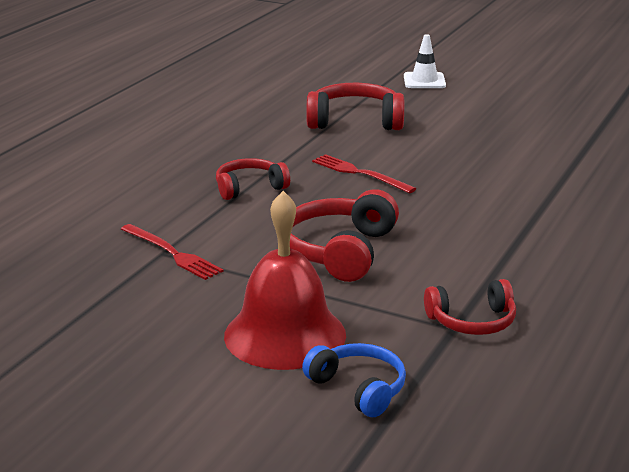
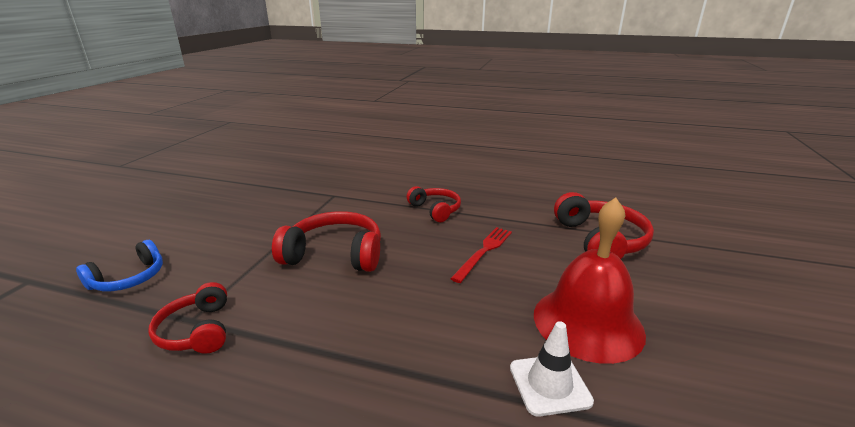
camera: 80 degrees right, 0 degrees up
(172, 253) = (333, 198): red fork -> none
(285, 334) = (216, 244): red bell -> red bell (587, 322)
(424, 81) = (763, 273): white traffic cone -> white traffic cone (549, 384)

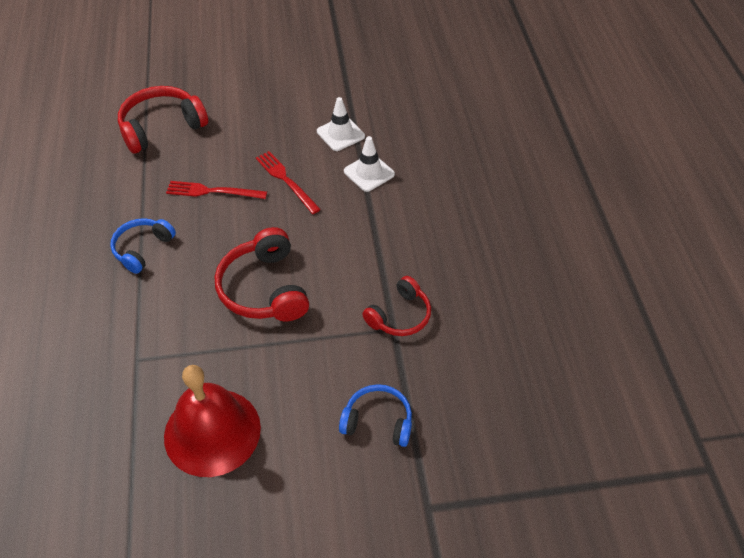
camera: 115 degrees left, 25 degrees up
(435, 210) = (142, 249): red headphones -> blue headphones
(443, 388) = (369, 173): none -> white traffic cone
(473, 302) = (286, 180): none -> red fork
(587, 322) = (278, 125): red bell -> red bell (212, 431)

